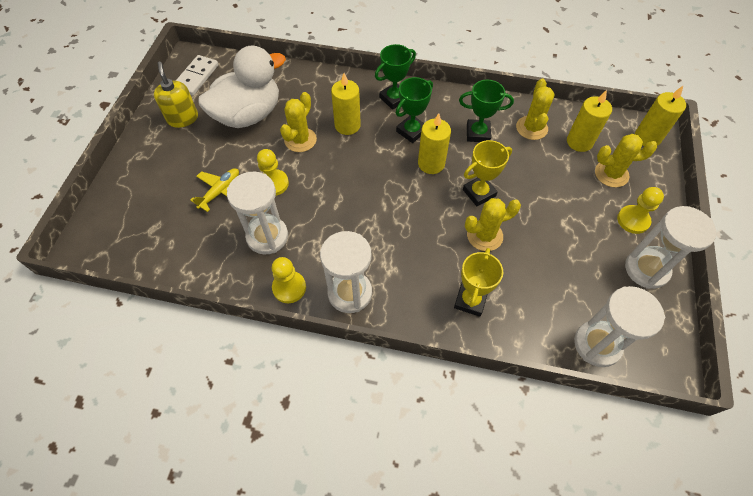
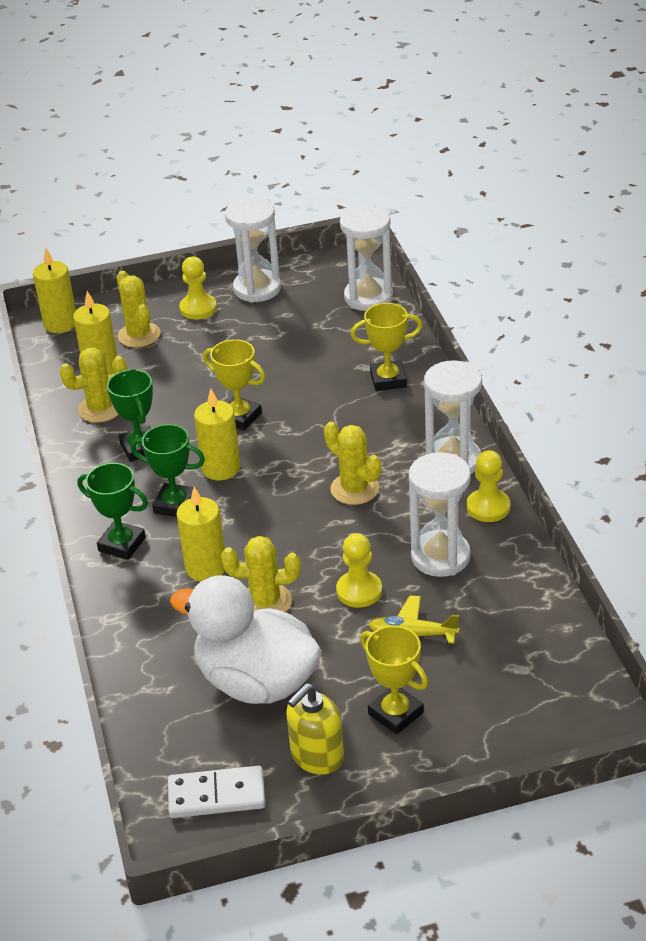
camera: 115 degrees left, 20 degrees down
(177, 159) = (395, 713): none -> yellow trophy
(484, 236) = (298, 395): yellow cactus -> yellow cactus (354, 489)

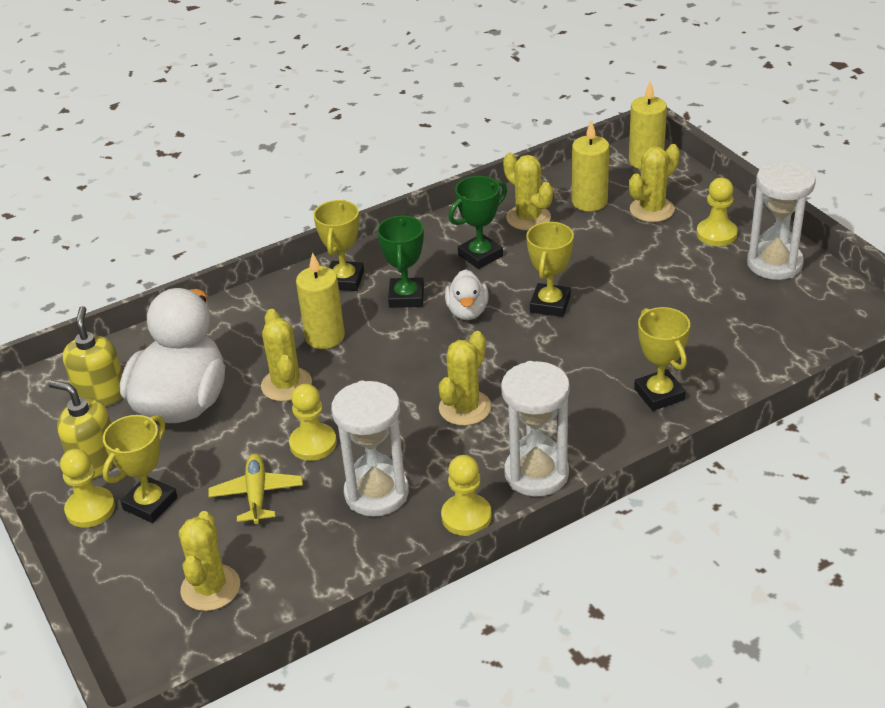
camera: 75 degrees right, 0 degrees up
(122, 544) = (344, 280): green trophy -> yellow trophy
(210, 749) = (101, 395): none -> yellow soap dispenser
(216, 795) = (49, 411): white domino -> none
(221, 468) = (467, 311): yellow candle -> white duck
(368, 297) = (807, 347): white hourglass -> none
(386, 761) = (90, 509): none -> yellow pawn
(520, 675) = (210, 588): none -> yellow cactus

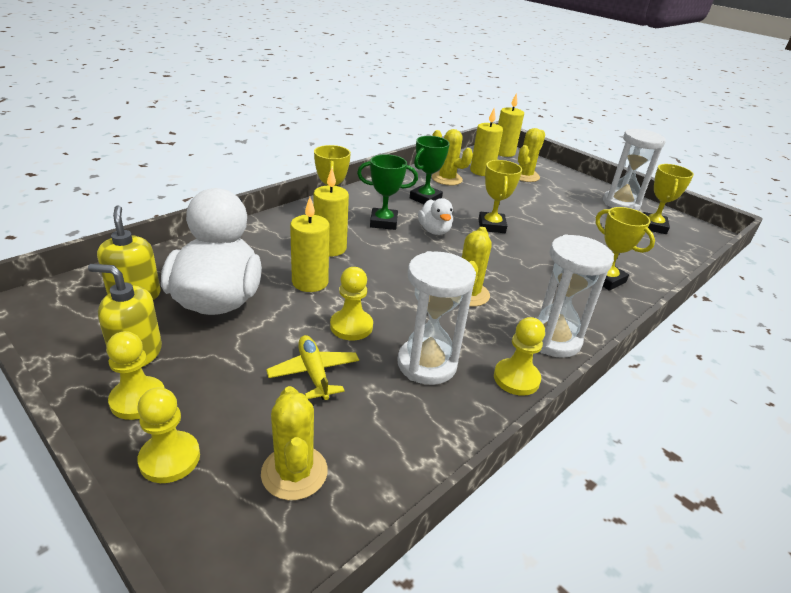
camera: 20 degrees left, 5 degrees down
(150, 503) = (205, 389): yellow trophy -> yellow trophy (653, 226)
(286, 385) = (310, 282): yellow cactus -> yellow candle
(406, 297) = (383, 222): green trophy -> green trophy turned 75 degrees counterclockwise
(716, 234) = (573, 188): yellow pawn -> yellow pawn (170, 458)

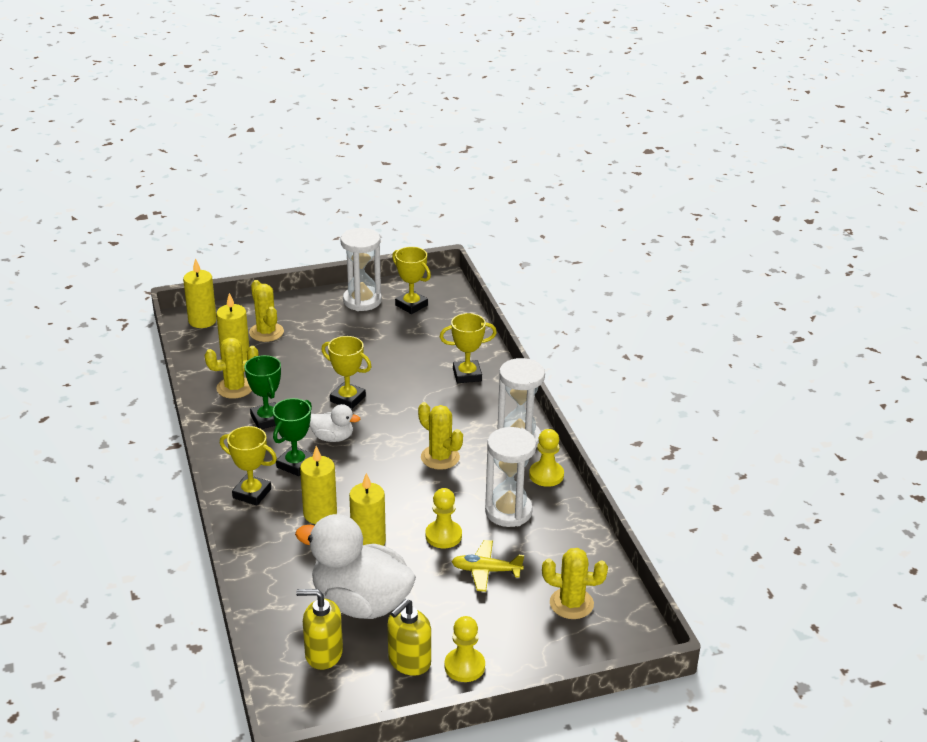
camera: 60 degrees left, 0 degrees up
(170, 458) = (530, 657): yellow pawn -> none

